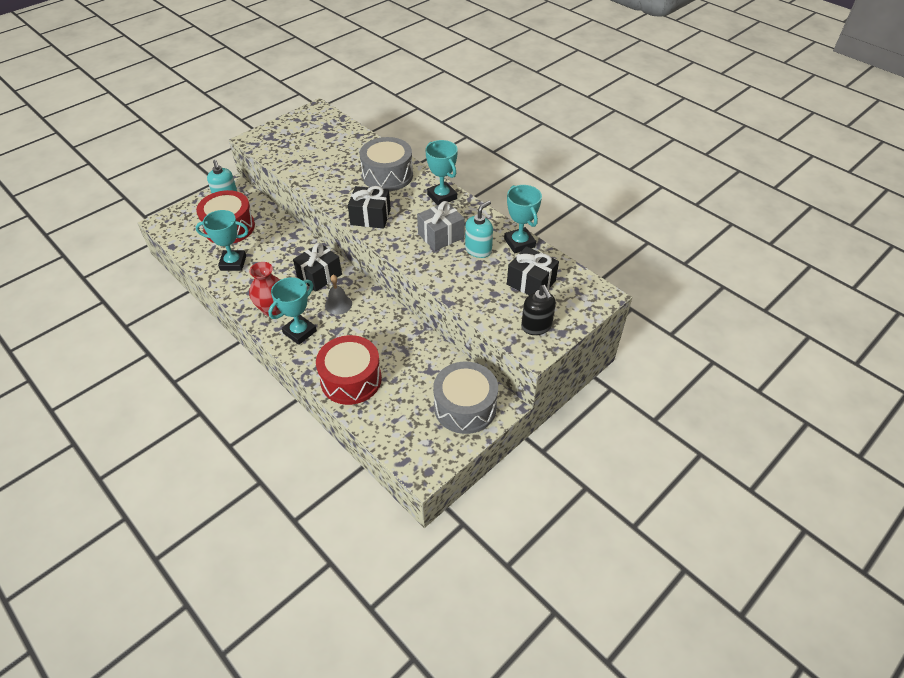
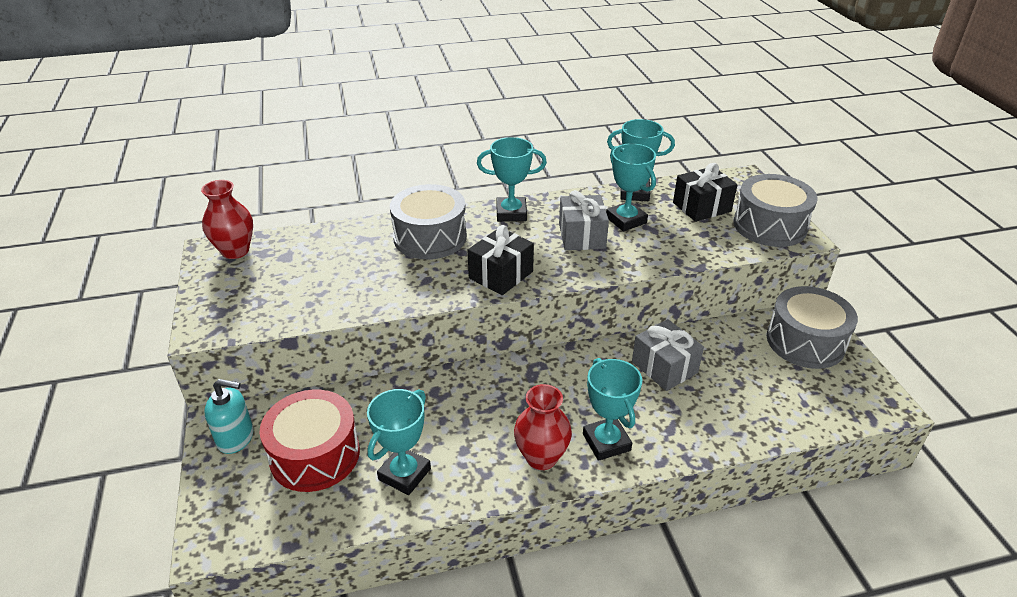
camera: 60 degrees left, 10 degrees down
(319, 275) = (508, 388): black gift -> none
(321, 117) = (235, 251): none -> red vase
(338, 304) = (577, 388): grey bell -> none
(351, 379) = (721, 419): red drum -> none
(384, 338) = (664, 367): none -> grey gift
(478, 250) = (626, 220): turquoise soap dispenser -> turquoise trophy
(536, 326) = (769, 226): black soap dispenser -> grey drum

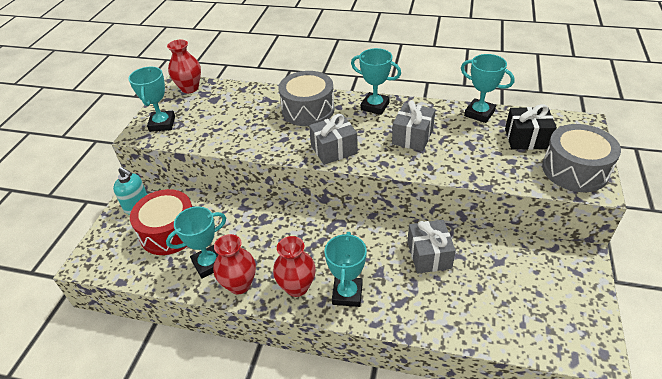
camera: 30 degrees right, 5 degrees up
(466, 483) = (239, 284): none -> red vase
(501, 275) = (334, 149): black gift -> grey gift
(626, 220) = (455, 133): turquoise trophy -> turquoise trophy (162, 124)
(805, 341) = (561, 275): grey drum -> none

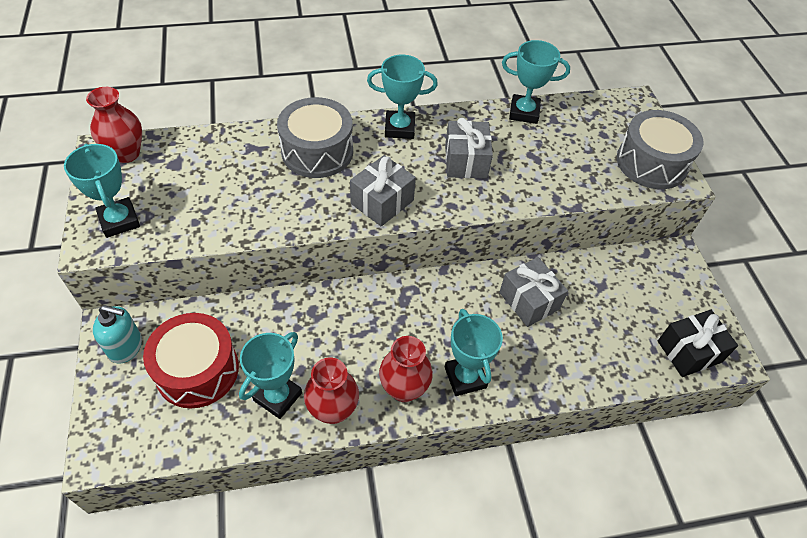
camera: 30 degrees left, 10 degrees up
(526, 139) = (588, 135): black gift -> black gift (689, 351)

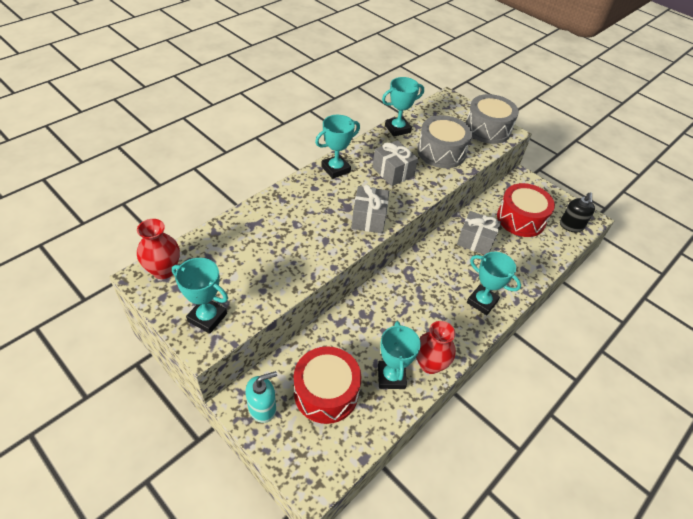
camera: 35 degrees left, 5 degrees down
(317, 151) = (299, 206): grey drum -> grey drum (441, 152)
(404, 389) = (456, 328): red vase -> none
(620, 305) = (521, 219): none -> red drum
(689, 351) = (571, 226): black gift -> black soap dispenser

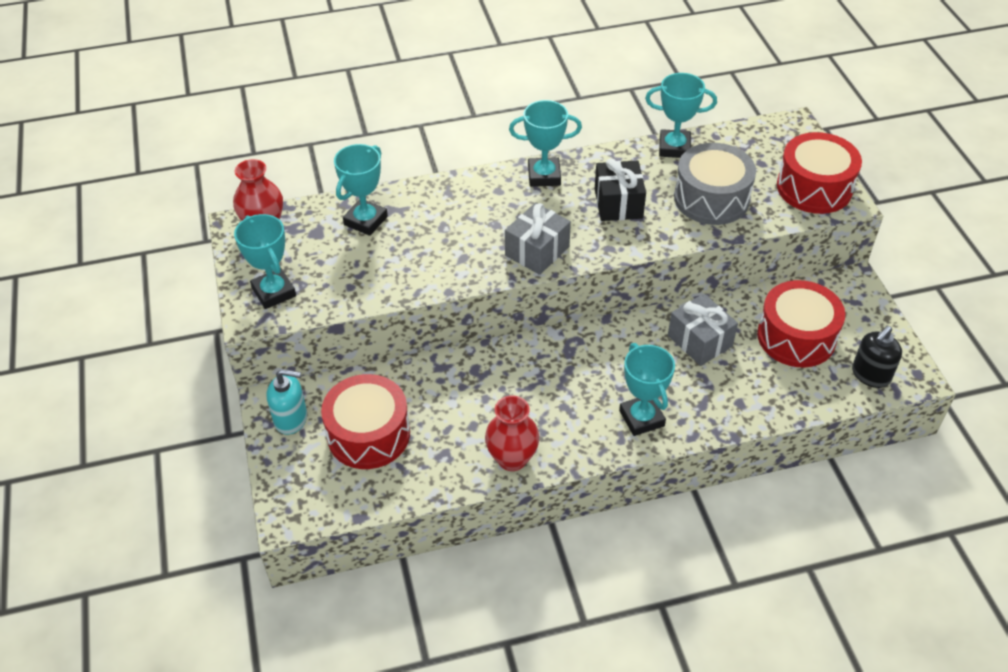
camera: 35 degrees right, 0 degrees up
(391, 377) = (454, 451): turquoise trophy -> turquoise trophy (365, 221)
(393, 172) = (618, 203): grey gift -> black gift
(487, 129) = (814, 188): grey drum -> red drum

